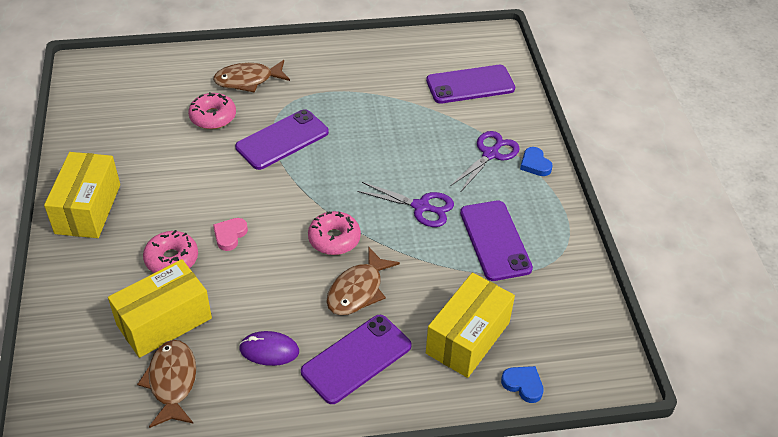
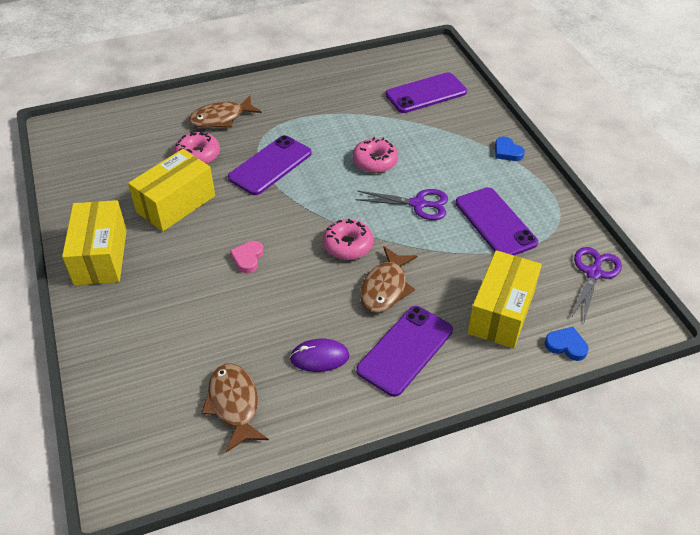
camera: 10 degrees left, 0 degrees up
(164, 321) = (208, 349): yellow box -> yellow box (176, 204)
(172, 259) = (198, 289): pink donut -> pink donut (375, 161)
(490, 154) = (464, 149): purple scissors -> purple scissors (593, 273)

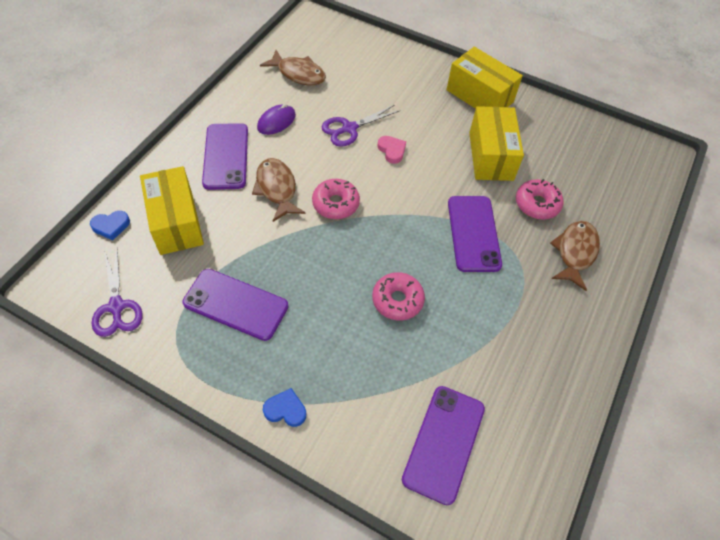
camera: 135 degrees right, 10 degrees up
(418, 204) = (317, 278): purple scissors -> purple scissors (349, 128)

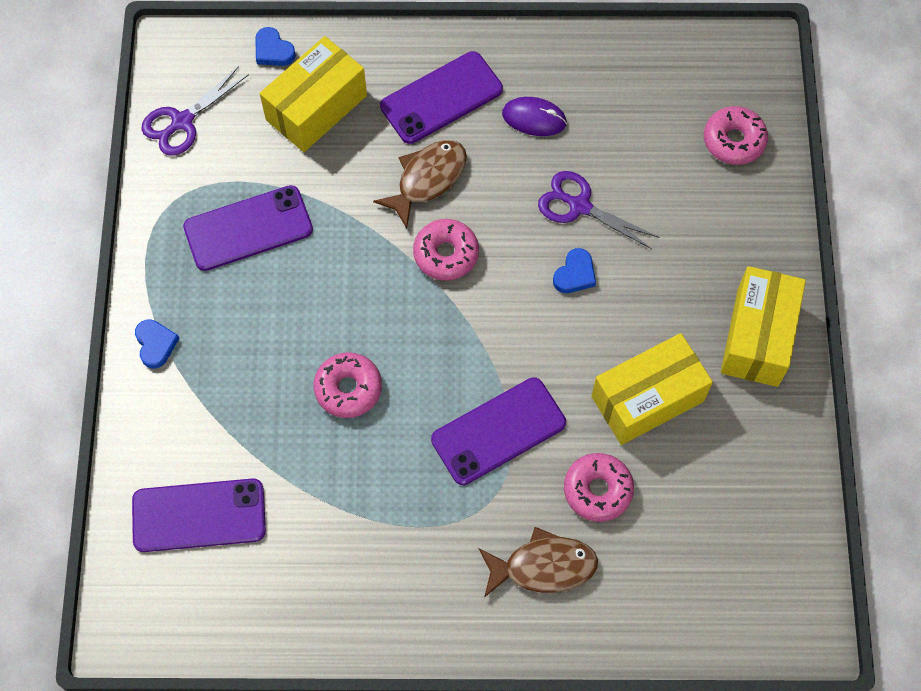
camera: 65 degrees right, 10 degrees up
(236, 304) = (248, 229): purple phone -> purple phone turned 75 degrees clockwise
(298, 74) = (637, 95): brown fish -> none
(357, 51) = (734, 141): none -> pink donut
(392, 150) = (575, 274): pink heart -> blue heart

